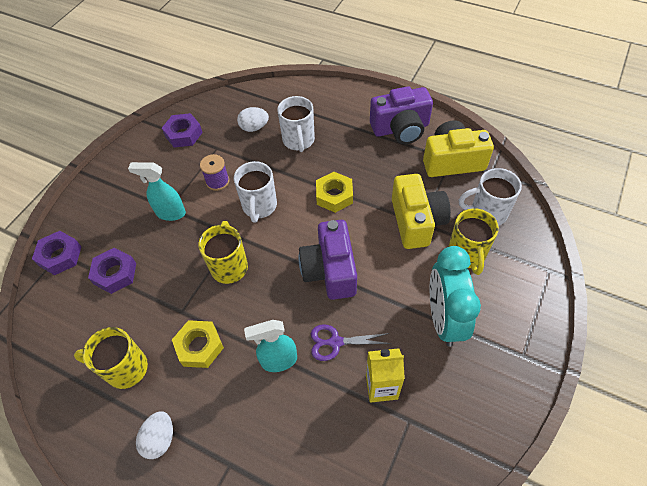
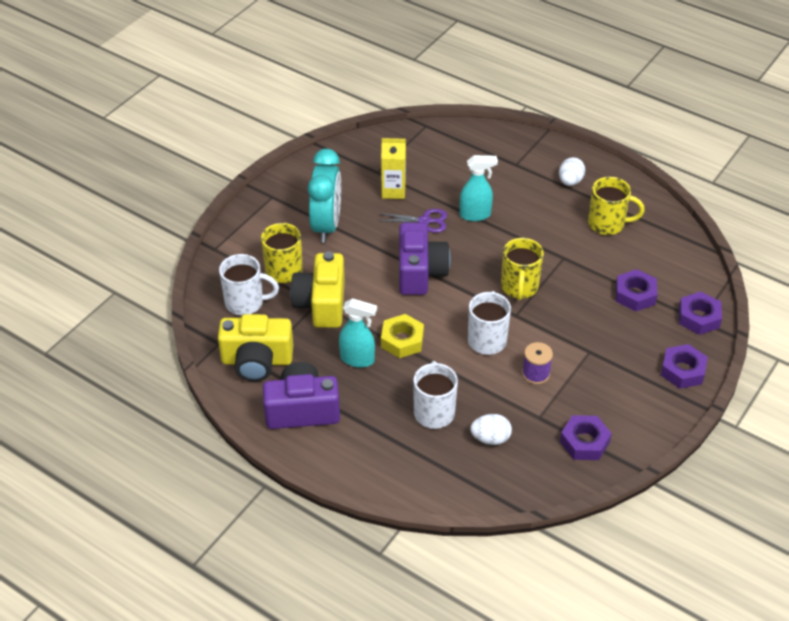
camera: 175 degrees left, 10 degrees down
(91, 201) = (682, 371): none -> purple nut
(170, 213) = (587, 345): turquoise spray bottle -> turquoise spray bottle (357, 359)
(199, 346) = (544, 231): yellow nut -> none

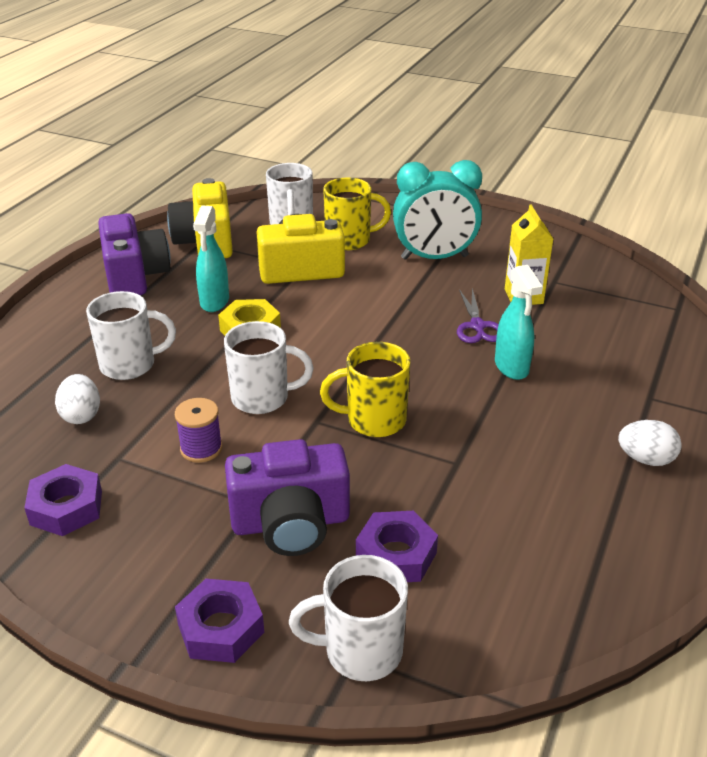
camera: 80 degrees right, 10 degrees down
(420, 272) = (376, 331): purple camera -> purple camera (291, 523)
(607, 224) = (561, 511): yellow mug -> none
(698, 317) = (360, 651): purple nut -> white mug

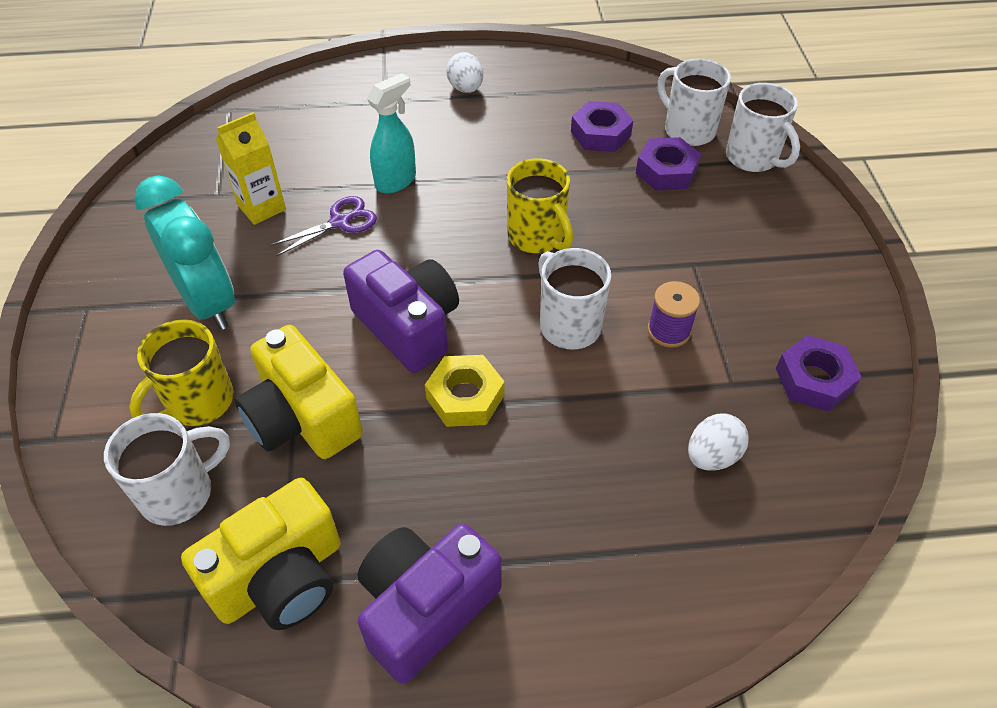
camera: 120 degrees left, 15 degrees up
(130, 365) = (607, 470): white mug -> white mug (687, 130)
(214, 302) = (431, 466): turquoise spray bottle -> none
(221, 628) = (806, 224): purple nut -> purple nut (600, 134)
(291, 523) = (691, 234): purple camera -> purple camera (408, 326)
(350, 240) = (198, 402): yellow mug -> yellow mug turned 105 degrees counterclockwise

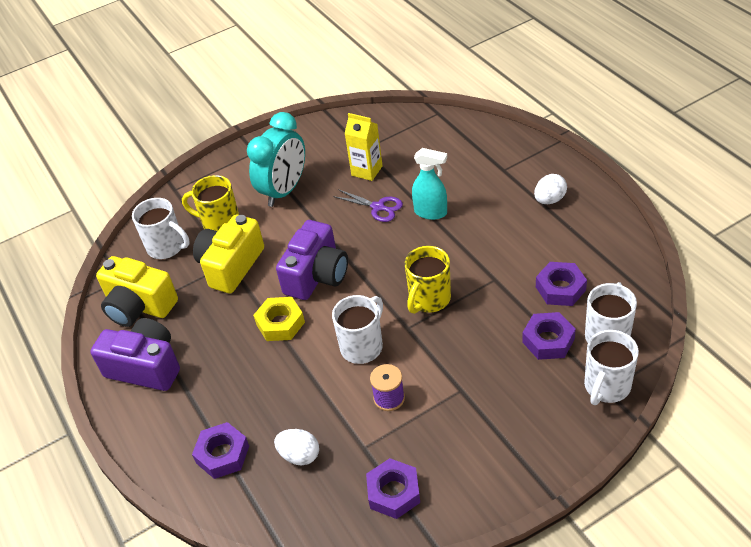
camera: 70 degrees right, 5 degrees down
(664, 550) = (222, 454): none -> purple nut

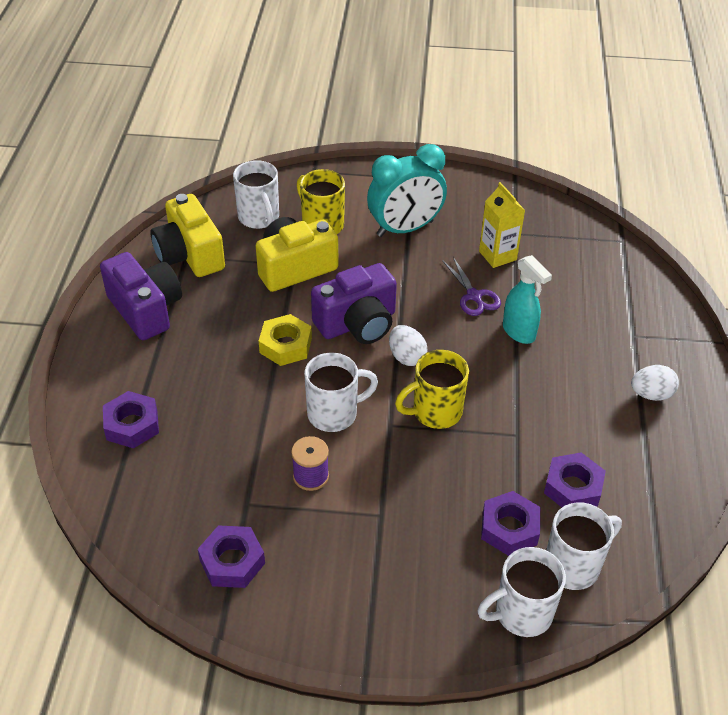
camera: 30 degrees right, 0 degrees up
(299, 455) = (189, 471): white egg -> white egg (406, 357)

